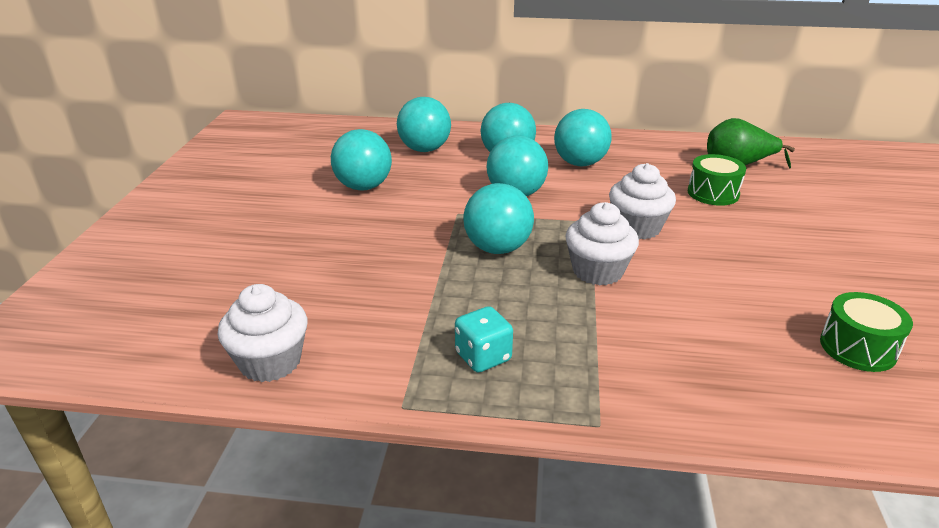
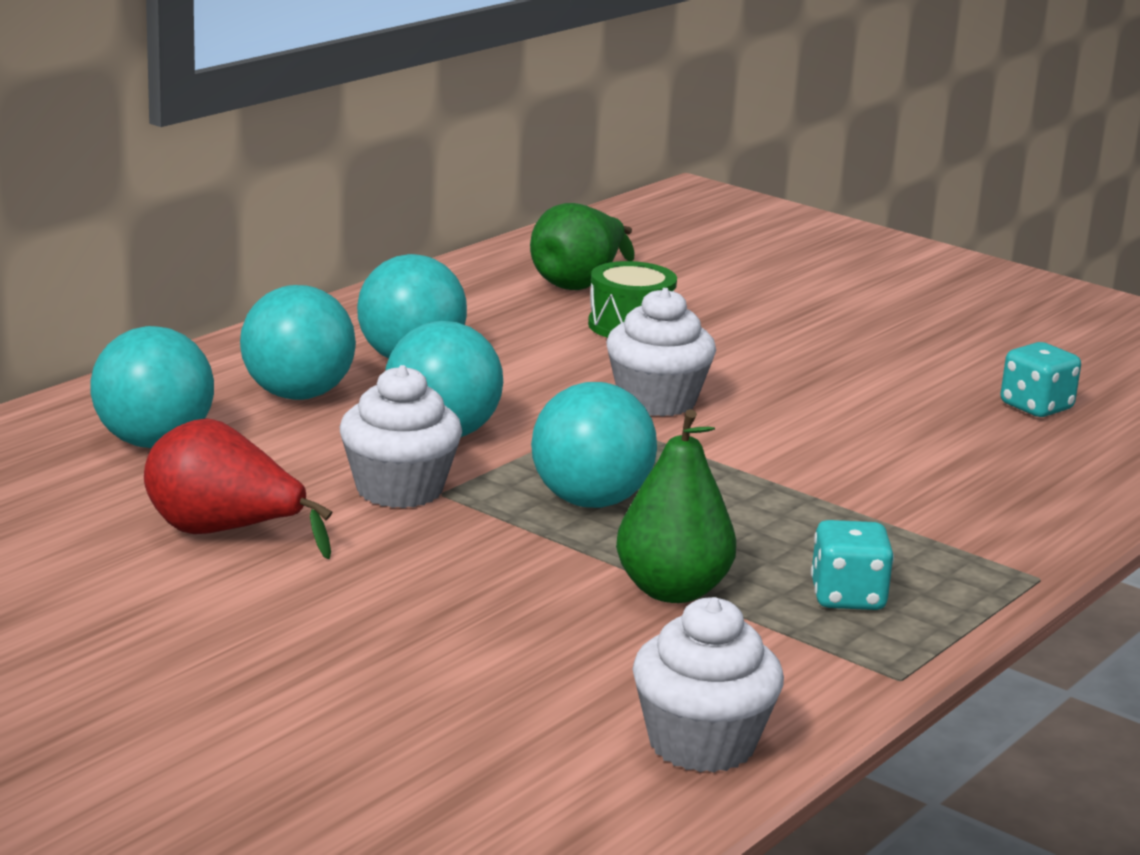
camera: 60 degrees left, 10 degrees down
(363, 187) = (223, 533): turquoise ball -> red pear
(428, 300) = (672, 591): none -> green pear
(597, 271) = (734, 464): white cupcake -> white cupcake (399, 489)
(857, 348) = (1036, 407): green drum -> turquoise dice

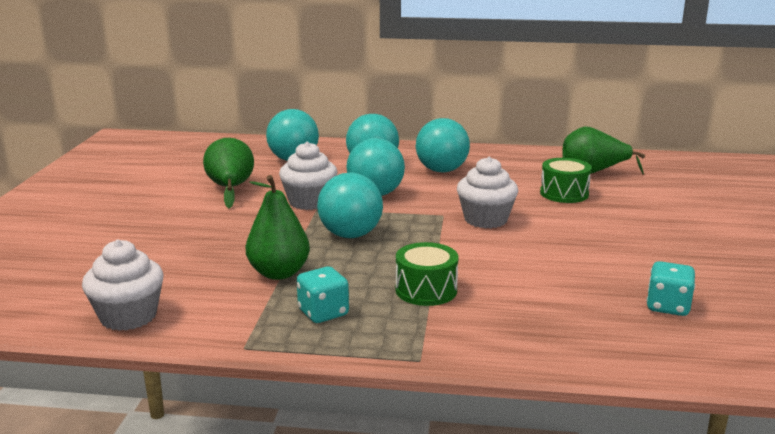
camera: 60 degrees right, 0 degrees up
(223, 533) = (230, 188): red pear -> green pear
(849, 513) = (426, 290): none -> green drum

